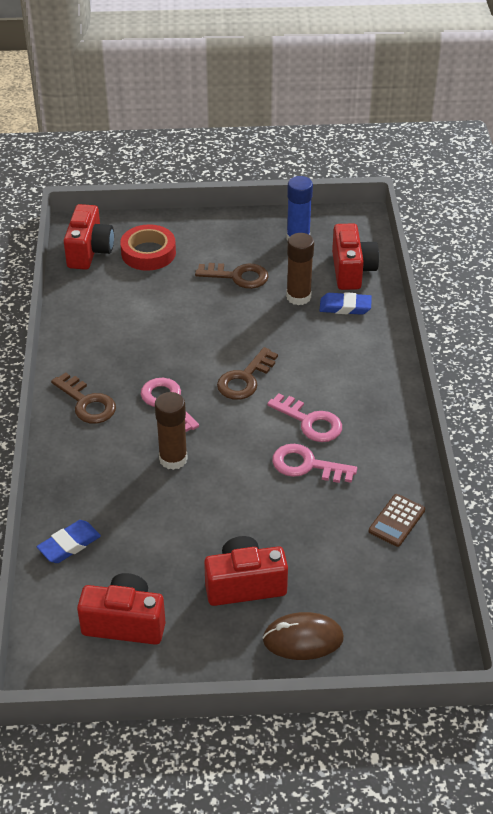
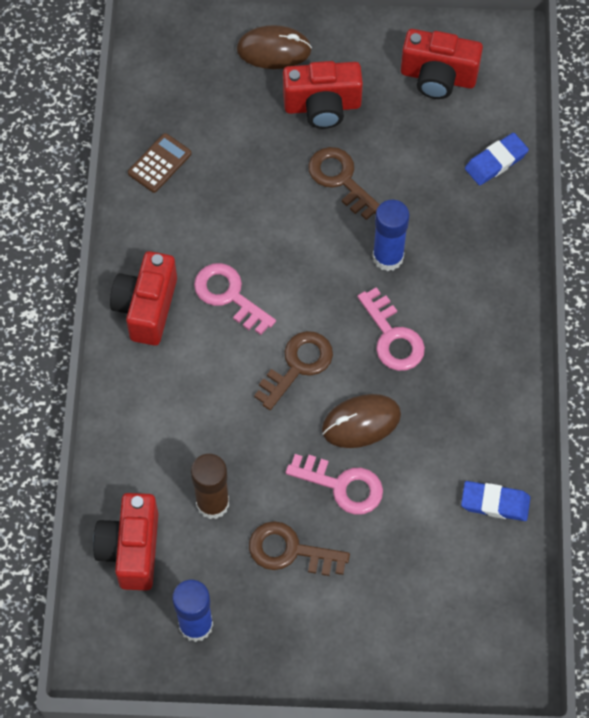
camera: 175 degrees left, 20 degrees up
(87, 403) = (487, 344): brown key -> brown key (340, 179)
(89, 251) = (498, 622): red camera -> red camera (146, 308)
(148, 253) = (413, 612): red tape -> none
(173, 459) = (388, 257): brown glue stick -> blue glue stick
(191, 348) = (361, 422): none -> brown mouse
(307, 465) = (241, 237): pink key -> pink key (342, 485)
(345, 307) = (154, 479): blue eraser -> blue eraser (495, 503)

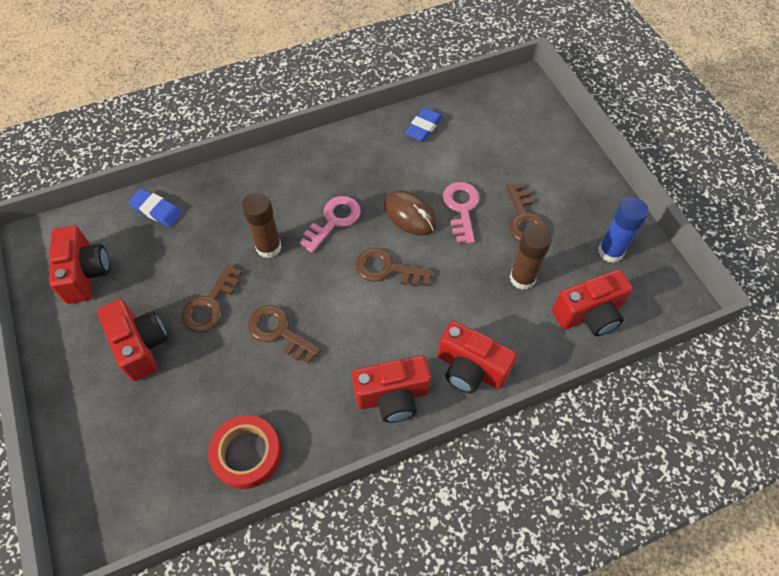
camera: 115 degrees left, 5 degrees down
(136, 393) = (470, 369): none -> red camera
(159, 163) = (247, 454): brown calculator -> red tape
(229, 296) = (352, 339): pink key -> none
(274, 50) = (89, 410): brown mouse -> none
(274, 232) = (279, 332): none -> brown key
(388, 257) = (268, 247): blue glue stick -> brown glue stick
(495, 503) = (423, 127): blue eraser -> blue eraser turned 45 degrees clockwise

